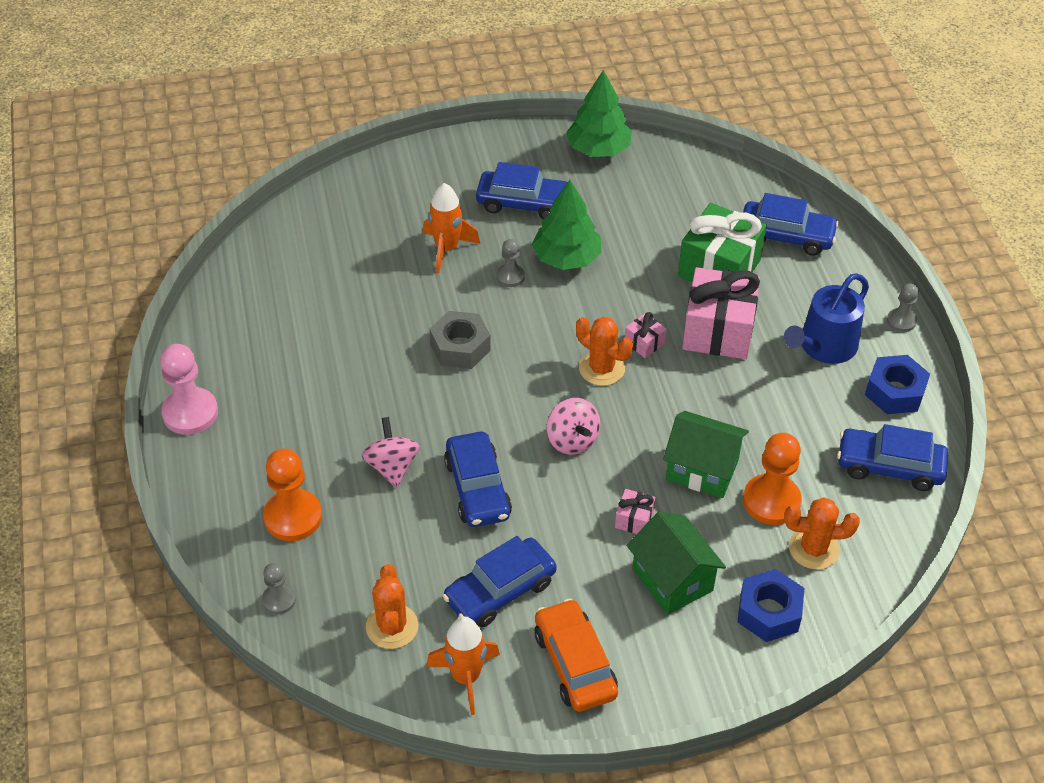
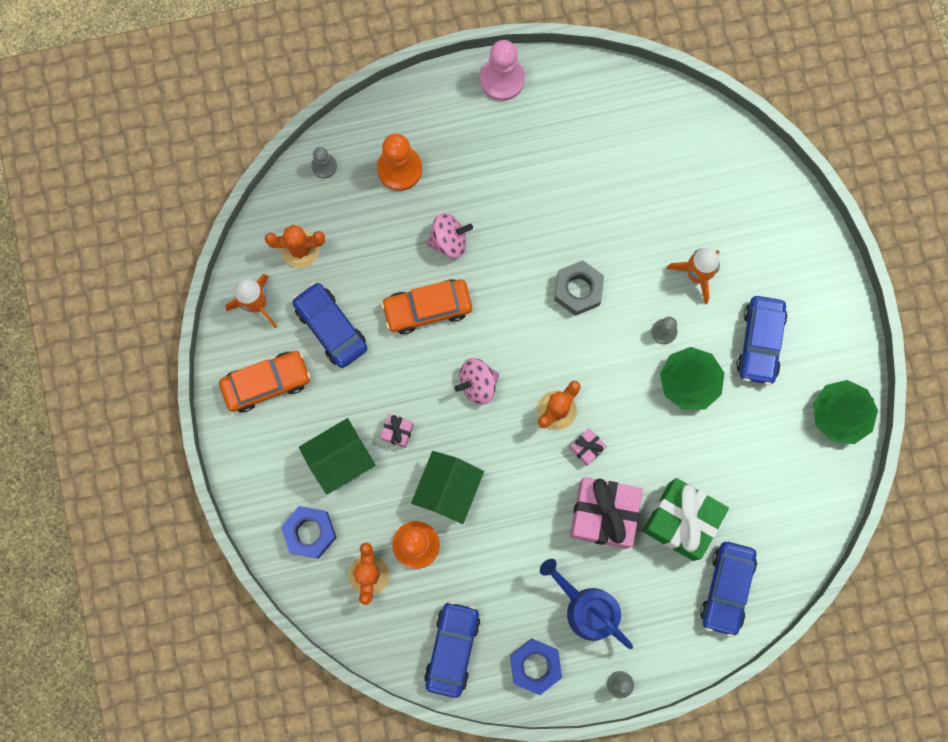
camera: 90 degrees right, 30 degrees up
(477, 489) = (427, 308): blue car -> orange car

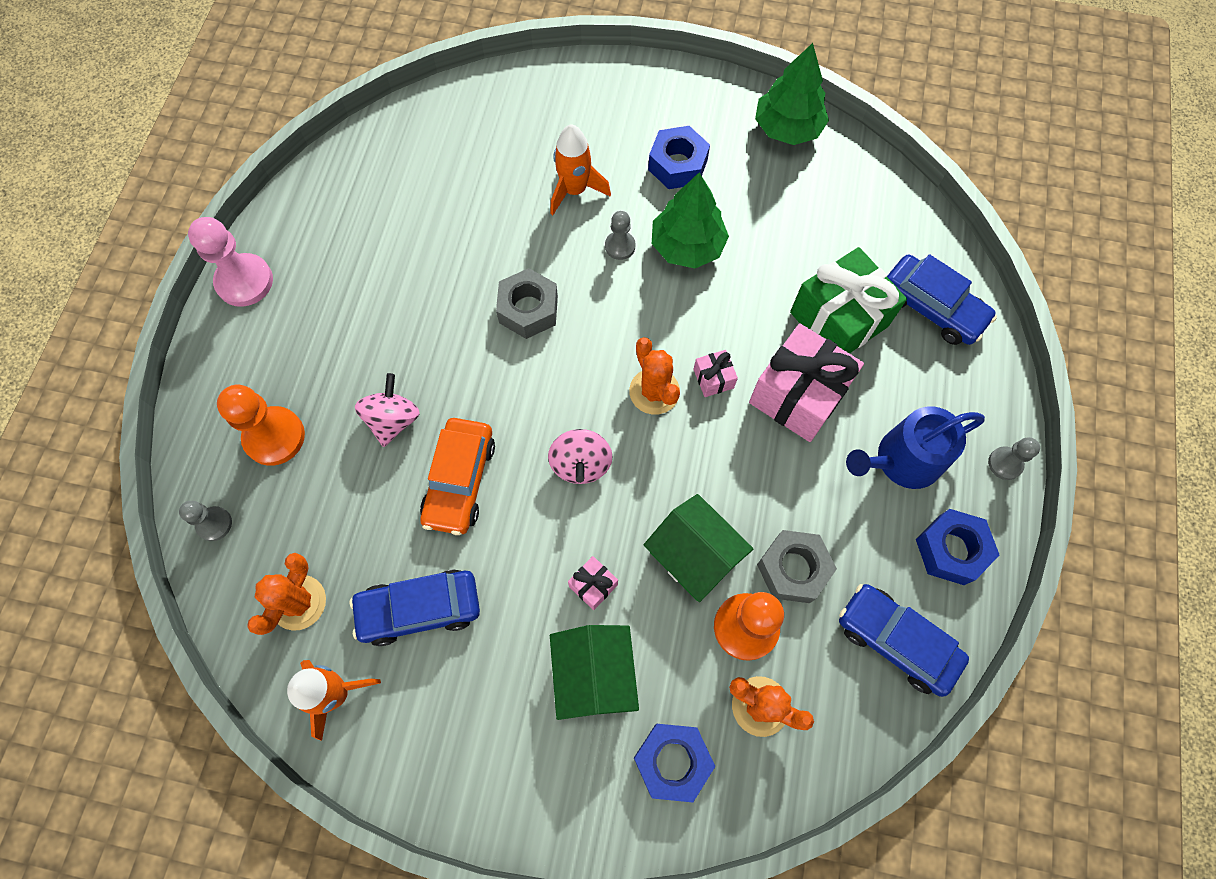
camera: 65 degrees left, 10 degrees down
(266, 383) = (446, 729): orange car -> none
(470, 561) = (793, 569): none -> grey nut
(760, 342) = (677, 165): blue car -> blue nut

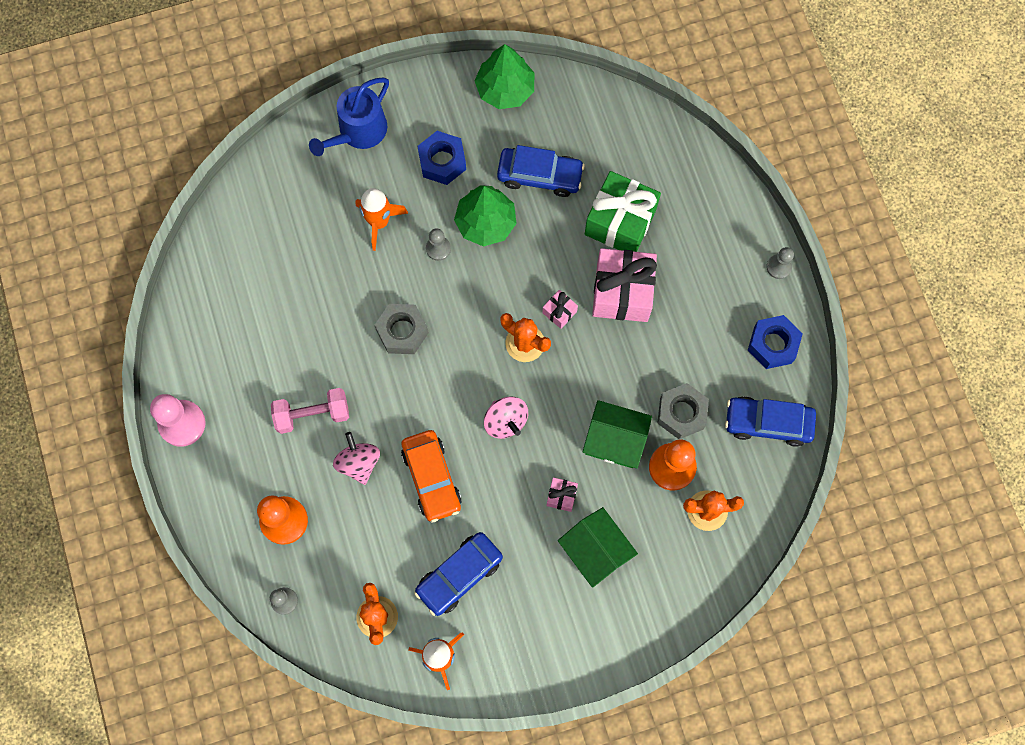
camera: 30 degrees left, 5 degrees up
(379, 343) = (312, 414): none -> pink dumbbell
(672, 761) = (672, 574): blue nut -> none
(902, 460) = (713, 301): blue watering can -> blue watering can (358, 132)
(932, 307) = (678, 179): blue car -> blue car (540, 176)

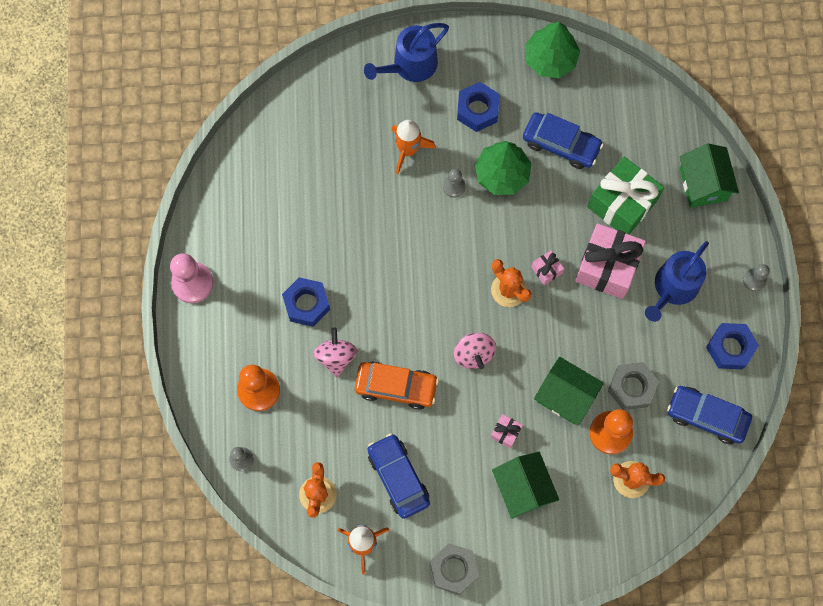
camera: 15 degrees right, 0 degrees up
(312, 414) = (306, 304): pink dumbbell -> blue nut
(402, 331) = (403, 252): grey nut -> grey nut (453, 569)
(432, 478) = (396, 387): orange car -> orange car turned 75 degrees counterclockwise
(459, 575) = (398, 477): blue car -> blue car turned 90 degrees clockwise
(697, 296) = (673, 288): none -> blue watering can
(699, 180) = (703, 184): none -> green house

